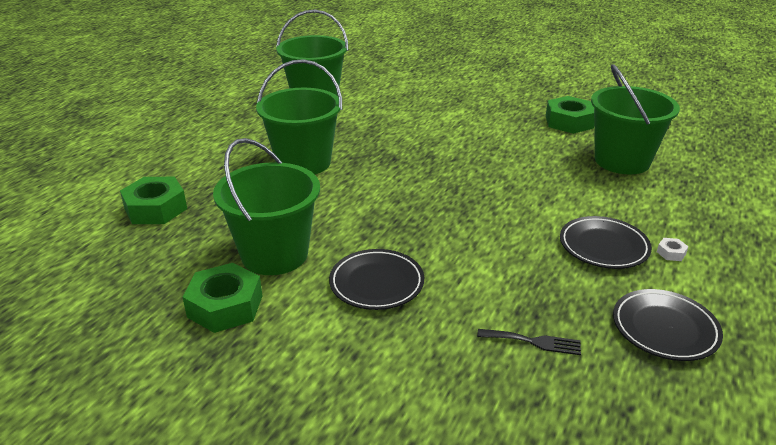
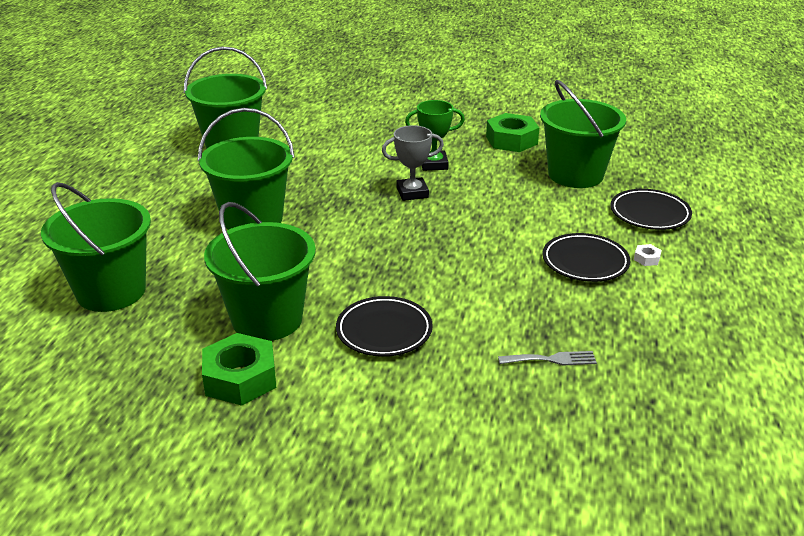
camera: 15 degrees left, 0 degrees up
(156, 208) = (111, 291): green nut -> green bucket
(456, 158) = (412, 193): none -> grey trophy
(486, 135) = (433, 164): none -> green trophy
(534, 342) = (552, 359): black fork -> grey fork
(664, 329) = (661, 328): black plate -> black plate (649, 214)

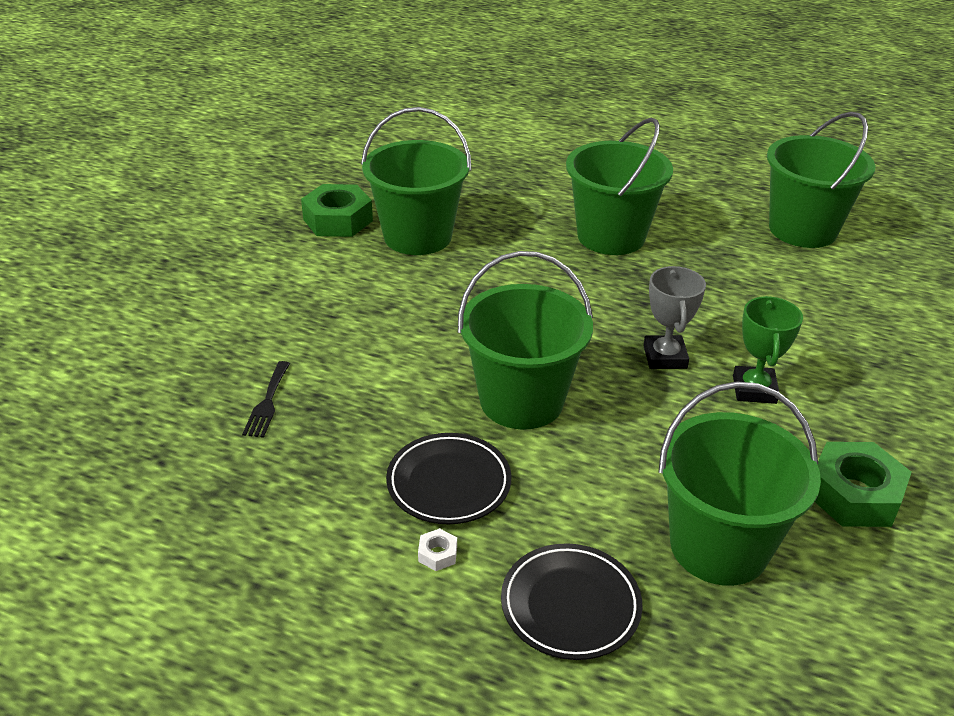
camera: 100 degrees right, 5 degrees up
(111, 291) = (492, 164): green bucket -> green bucket (521, 400)
(384, 331) = (369, 299): black plate -> none
(552, 359) = (267, 403): grey fork -> black fork

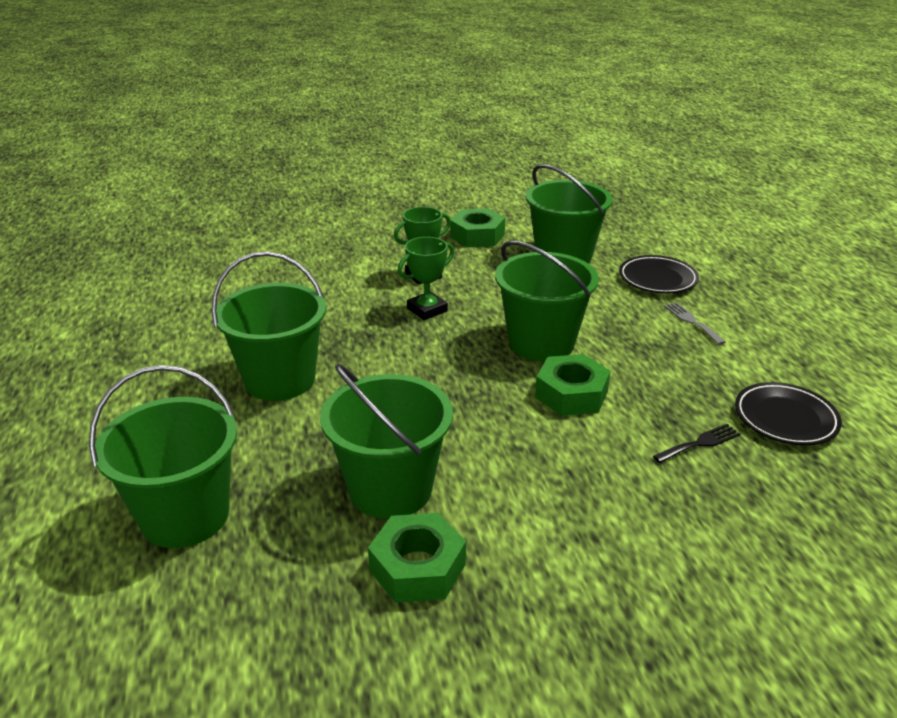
camera: 125 degrees left, 5 degrees down
(418, 371) = (571, 394): none -> green nut
(437, 554) = (692, 321): white nut -> grey fork
(449, 483) = (644, 338): black plate -> black plate (785, 418)
(665, 357) = (427, 310): grey trophy -> green trophy
(802, 229) = (187, 302): green bucket -> green bucket (185, 516)

